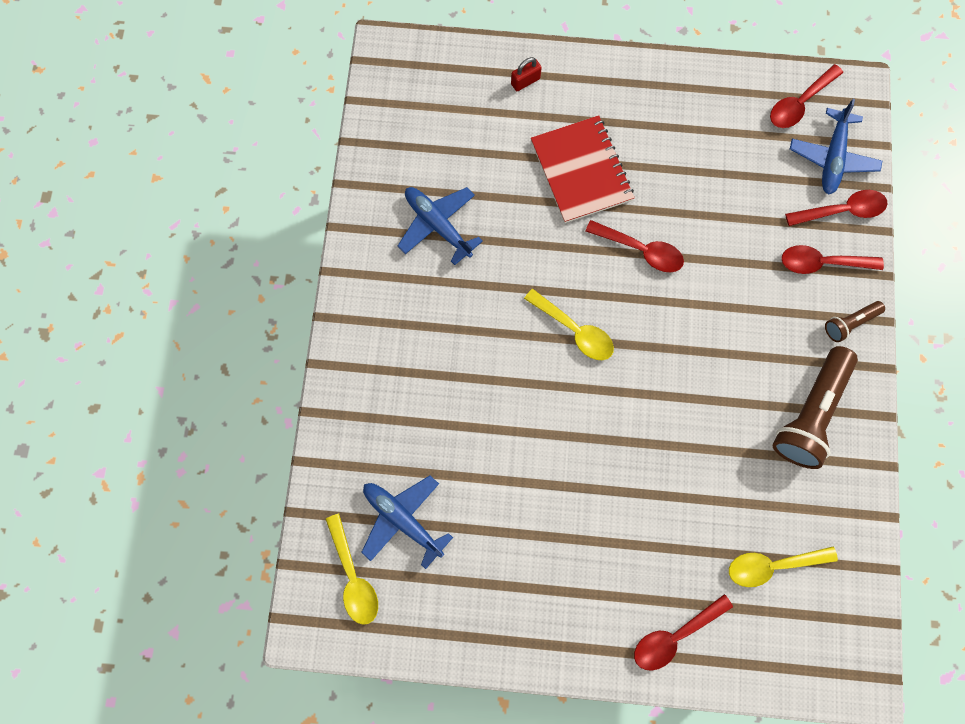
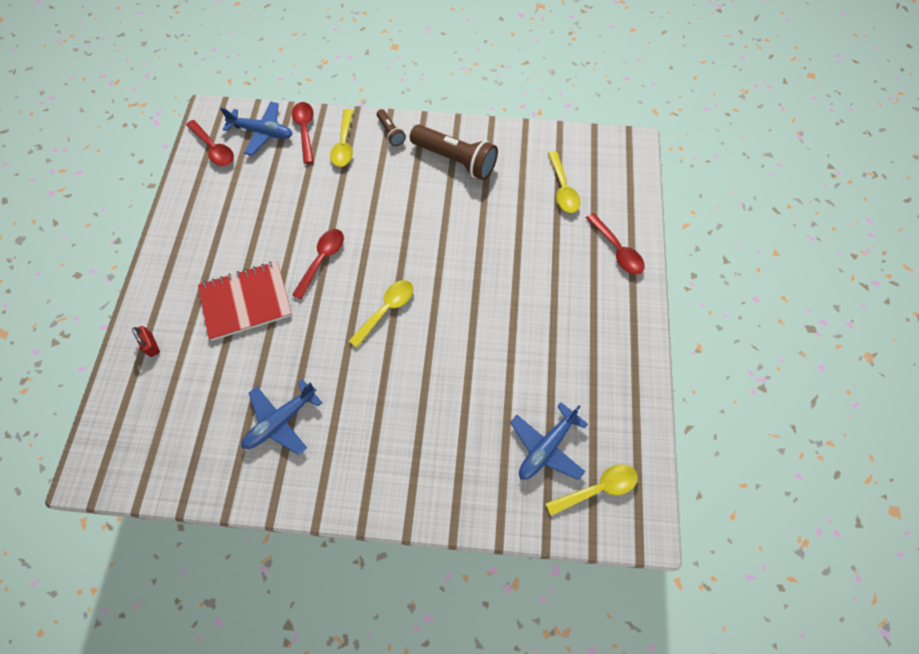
camera: 90 degrees left, 10 degrees down
(821, 263) = (344, 145): red spoon -> yellow spoon

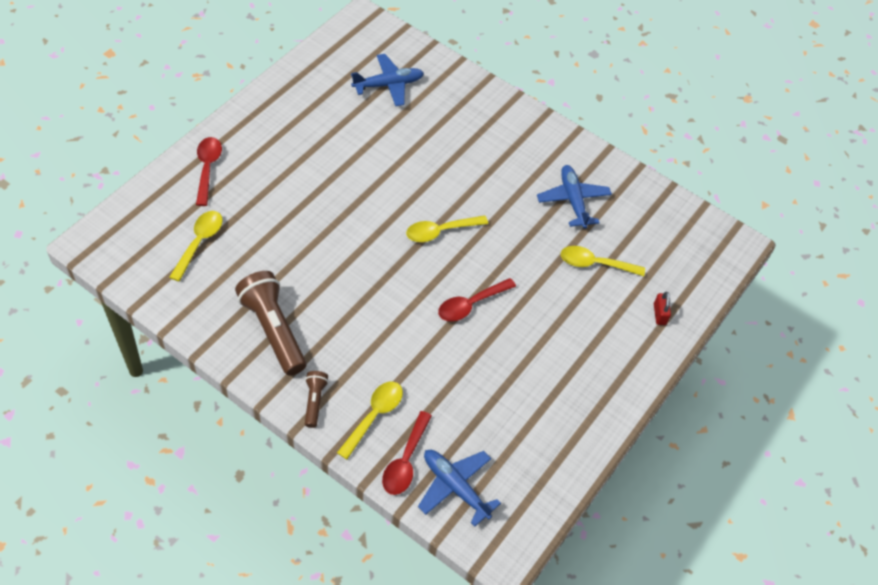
camera: 155 degrees left, 10 degrees down
(214, 149) = (520, 496): red spoon -> none
(246, 301) = (559, 306): red notebook -> none
(281, 421) = (573, 200): blue plane -> blue plane turned 90 degrees counterclockwise
(598, 488) = (374, 49): yellow spoon -> yellow spoon (595, 264)

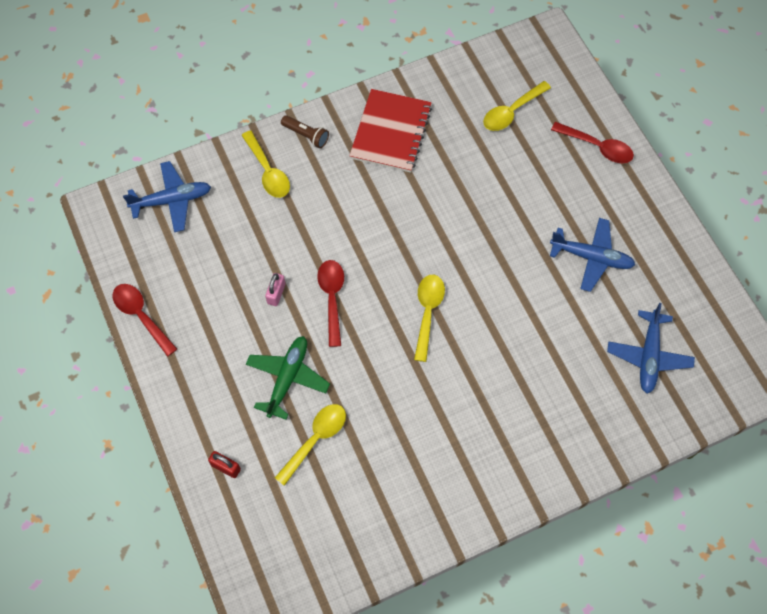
camera: 125 degrees right, 10 degrees up
(199, 242) = (511, 112): yellow spoon -> yellow spoon turned 90 degrees clockwise
(273, 330) = (391, 132): brown flashlight -> red notebook
(405, 461) = (216, 176): red spoon -> red spoon (141, 316)
(493, 348) = (276, 293): none -> pink padlock
(561, 305) = (288, 378): none -> green plane
(573, 200) = (404, 465): blue plane -> blue plane (592, 257)

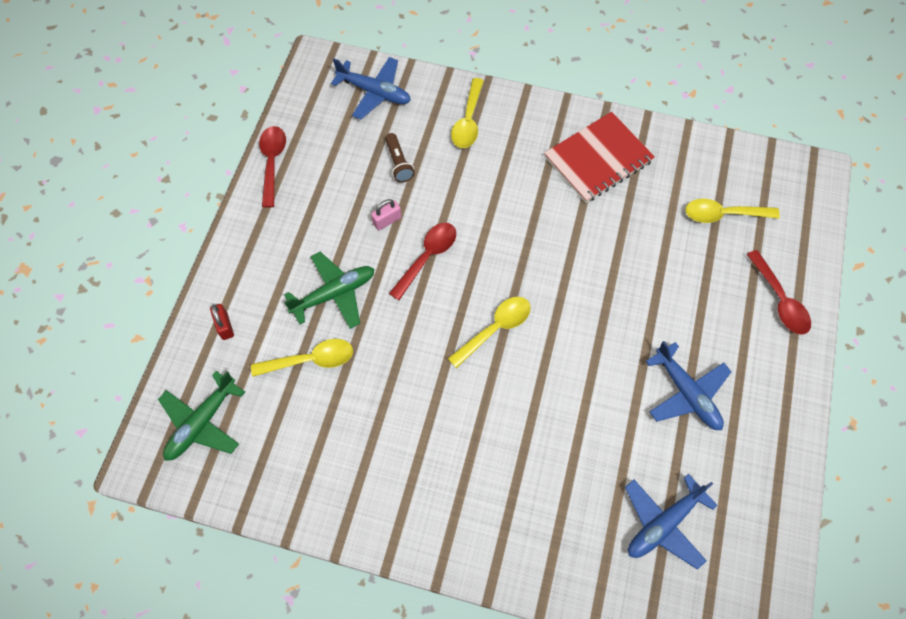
camera: 40 degrees right, 0 degrees up
(277, 549) = (202, 422): none -> green plane
(306, 135) = (525, 114): brown flashlight -> brown flashlight (399, 163)

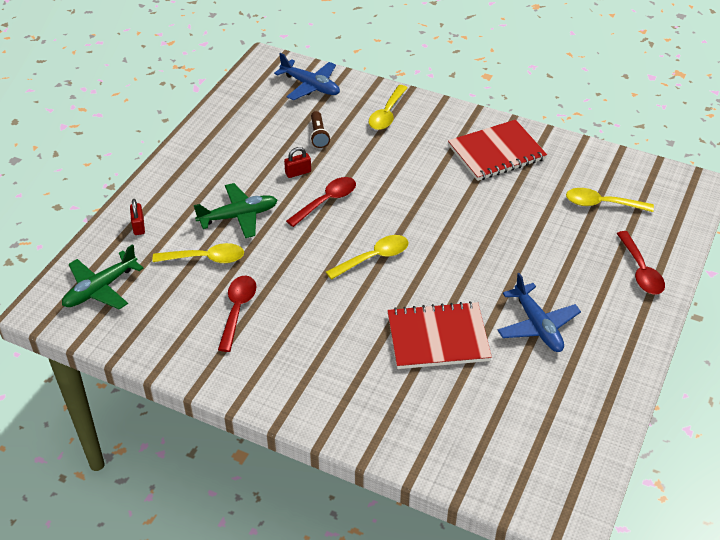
camera: 10 degrees right, 20 degrees down
(272, 162) = (210, 122): red spoon -> red spoon (237, 310)
(387, 220) = (298, 172): pink padlock -> red padlock
(585, 427) = (438, 338): none -> red notebook
(663, 523) = (492, 416): blue plane -> none

